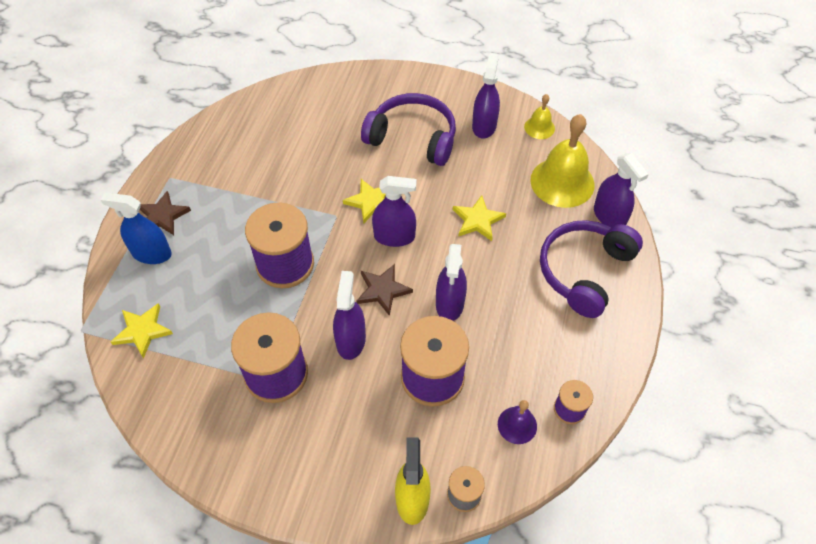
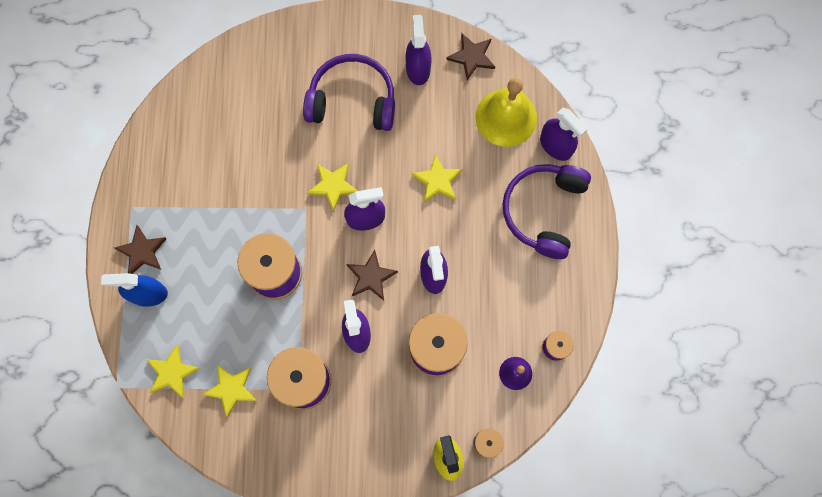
camera: 15 degrees left, 20 degrees up
(196, 362) = (231, 389): none -> yellow star
(539, 127) = (472, 57): yellow bell -> brown star

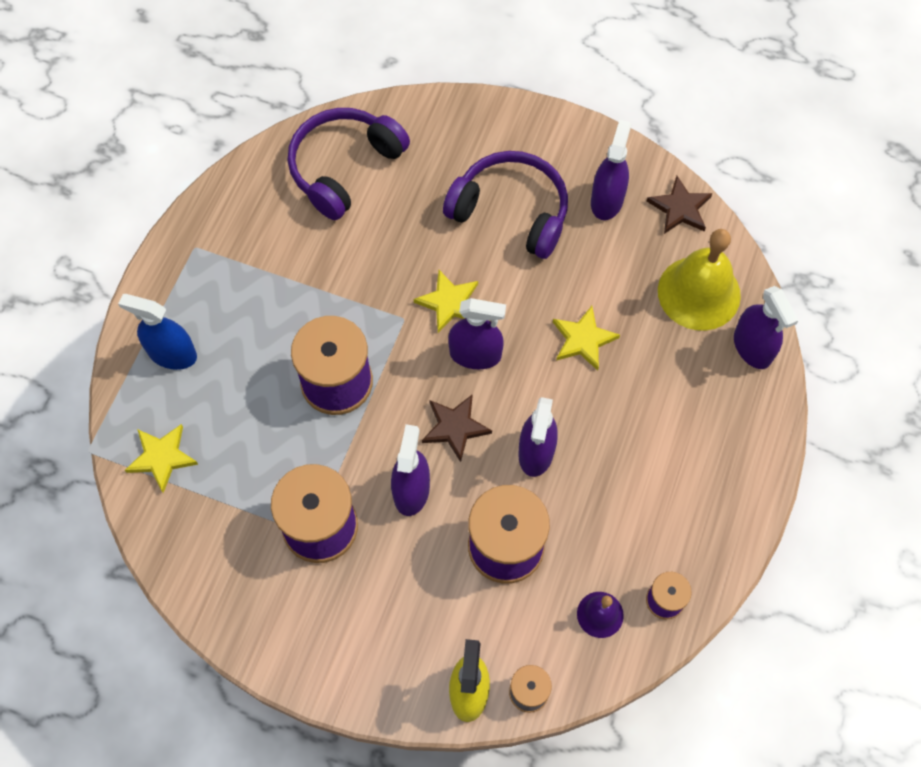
camera: 20 degrees right, 10 degrees down
(142, 251) = (186, 302): brown star -> none
(231, 389) = (226, 503): yellow star -> none
(543, 211) = (708, 422): purple headphones -> purple headphones (344, 167)

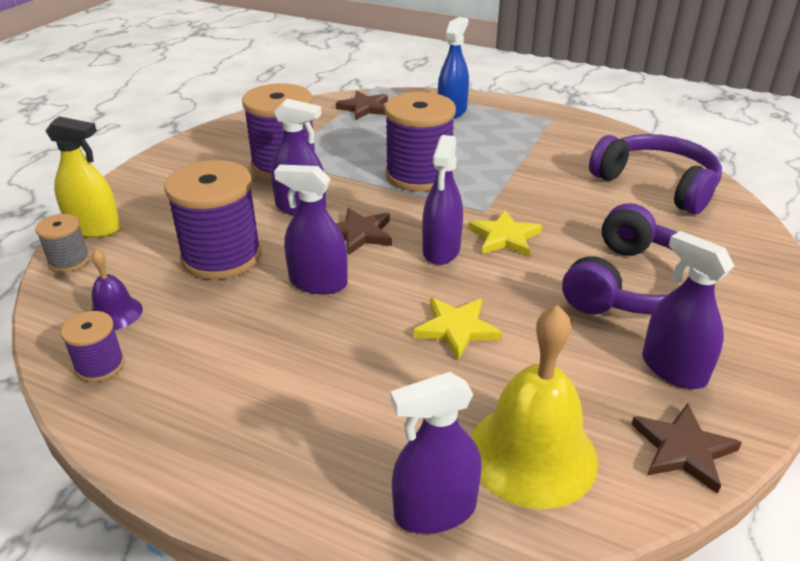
camera: 95 degrees right, 30 degrees down
(162, 457) = (365, 108): yellow star -> brown star
(607, 200) = (673, 369): purple spray bottle -> purple spray bottle turned 150 degrees counterclockwise

